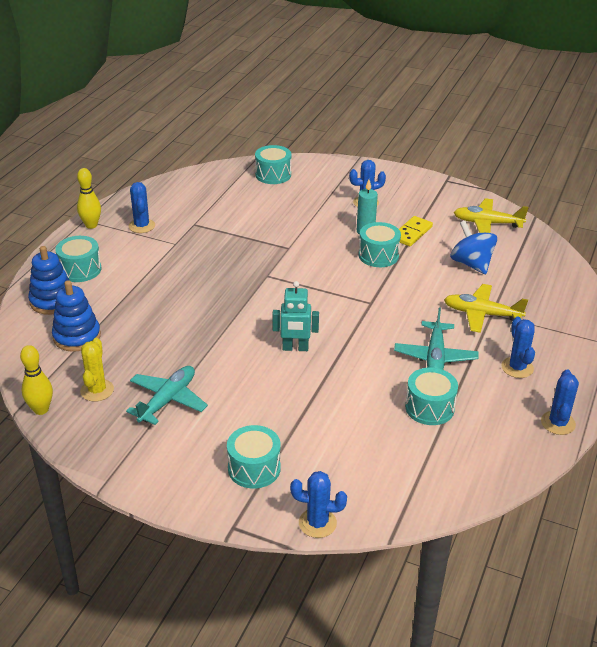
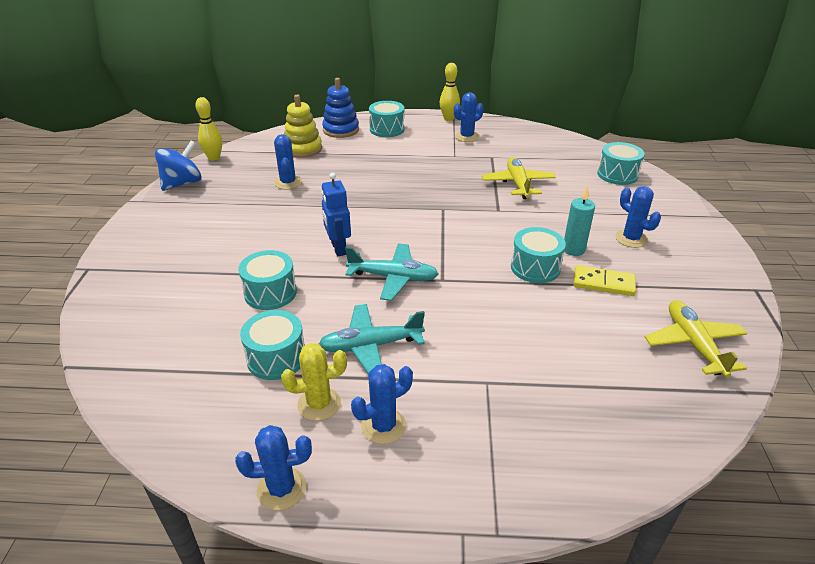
camera: 70 degrees right, 0 degrees up
(77, 337) = (303, 149): blue stacking toy -> yellow stacking toy
(97, 390) = (242, 172): yellow cactus -> yellow cactus (319, 404)
(168, 400) = (240, 202): turquoise plane -> turquoise plane (393, 278)
(254, 468) = (161, 263): turquoise drum -> turquoise drum (270, 293)
(295, 348) = (338, 248): turquoise robot -> blue robot
(317, 523) = (90, 314): blue cactus -> blue cactus (288, 182)
(471, 264) = (583, 345): blue spinning top -> blue spinning top (182, 183)
(481, 314) = (479, 372): yellow plane -> yellow plane (517, 184)

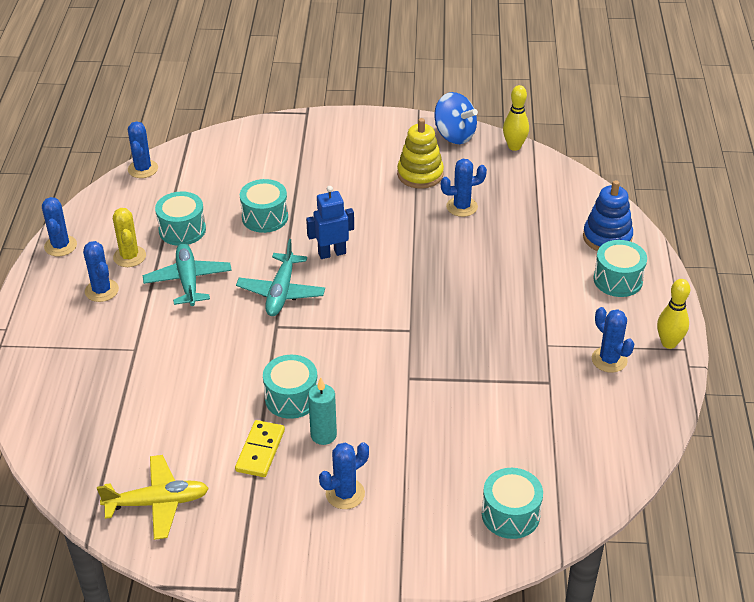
camera: 90 degrees right, 5 degrees up
(129, 409) = (143, 169): none -> blue cactus
(303, 149) = (546, 210): yellow stacking toy -> yellow stacking toy (420, 174)
(517, 184) = (474, 402): yellow plane -> none

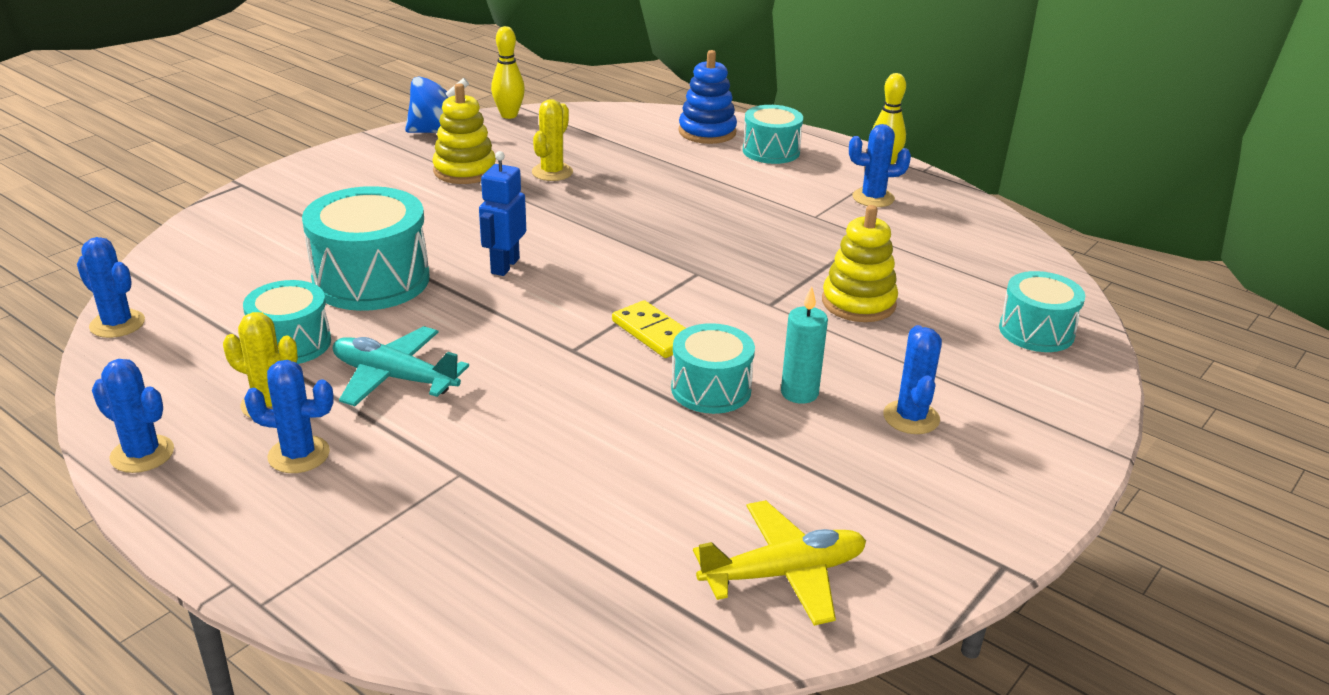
camera: 55 degrees left, 10 degrees down
(158, 503) = (784, 573): yellow plane -> yellow plane turned 45 degrees clockwise
(260, 450) = (775, 448): yellow domino -> yellow domino (654, 333)
(265, 217) = (371, 280): turquoise drum -> turquoise drum, size x1.61
(281, 292) = (520, 322): turquoise plane -> none
(453, 415) = (858, 303): none -> yellow stacking toy
(462, 207) = (552, 172): blue cactus -> yellow cactus

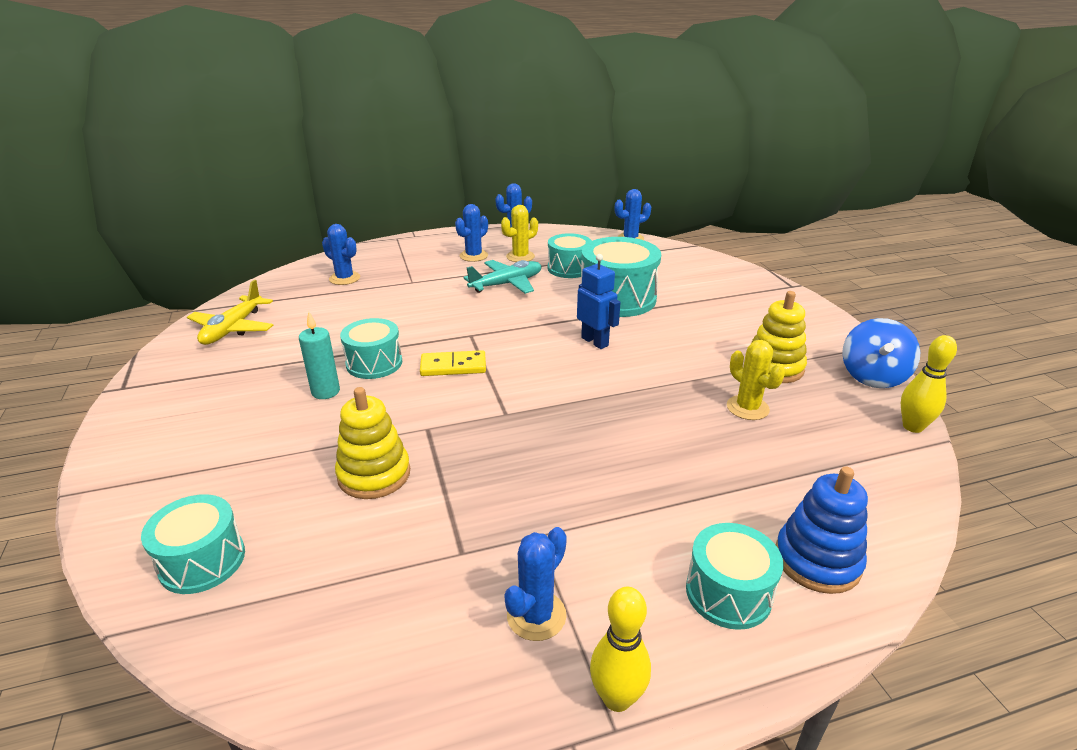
camera: 125 degrees right, 0 degrees up
(911, 417) = (242, 422): blue cactus -> blue cactus (344, 278)

